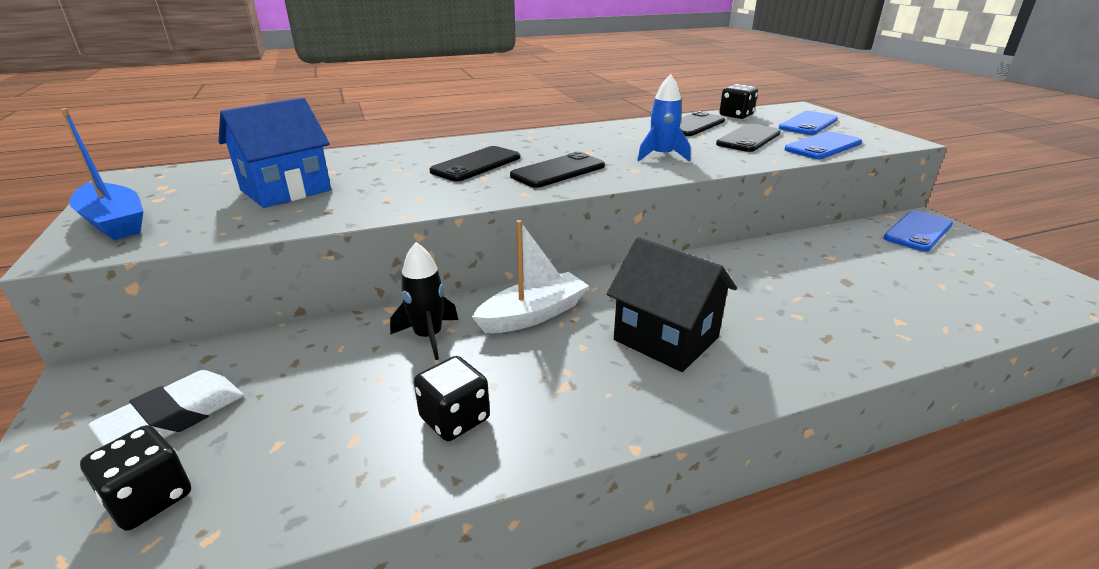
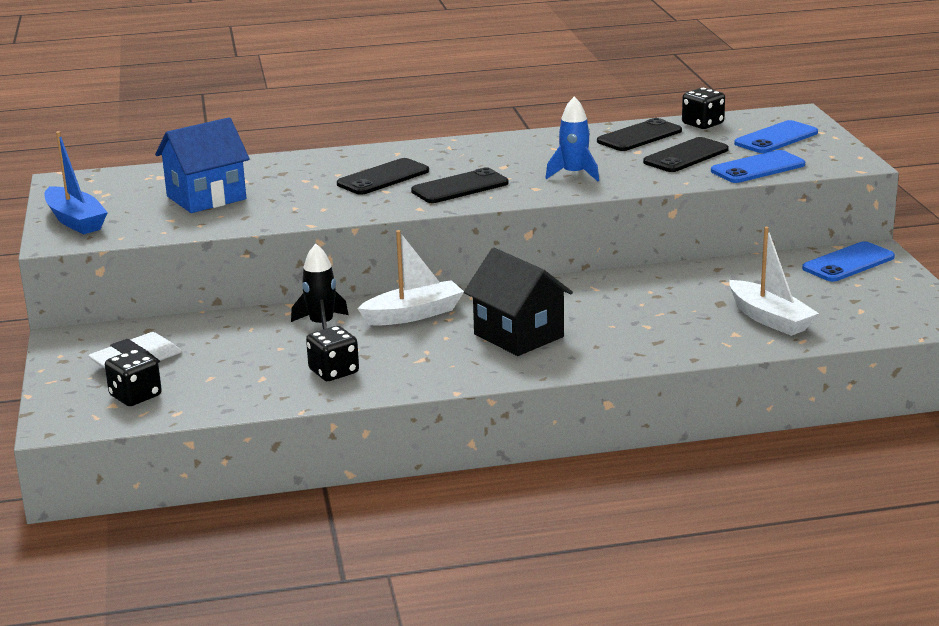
camera: 10 degrees right, 5 degrees down
(914, 298) = (769, 319): none -> white boat

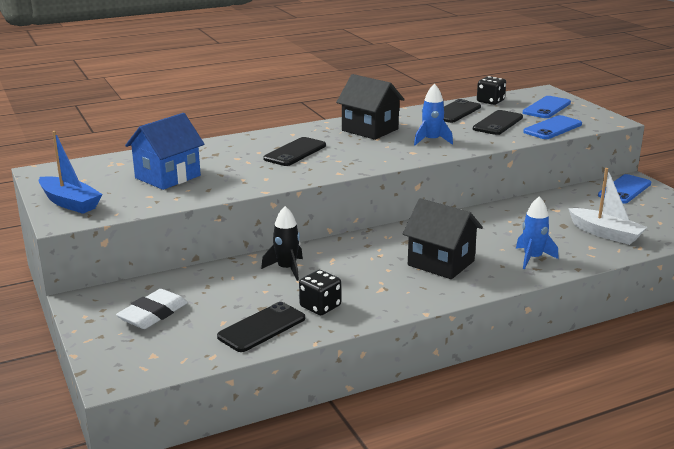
camera: 15 degrees left, 0 degrees up
(135, 396) = (169, 345): black dice -> none
(413, 314) = (352, 254): white boat -> none
(460, 187) = (357, 155): black phone -> black phone (262, 327)
(502, 154) = (370, 130): none -> black house
(643, 341) = (532, 258): none -> blue rocket

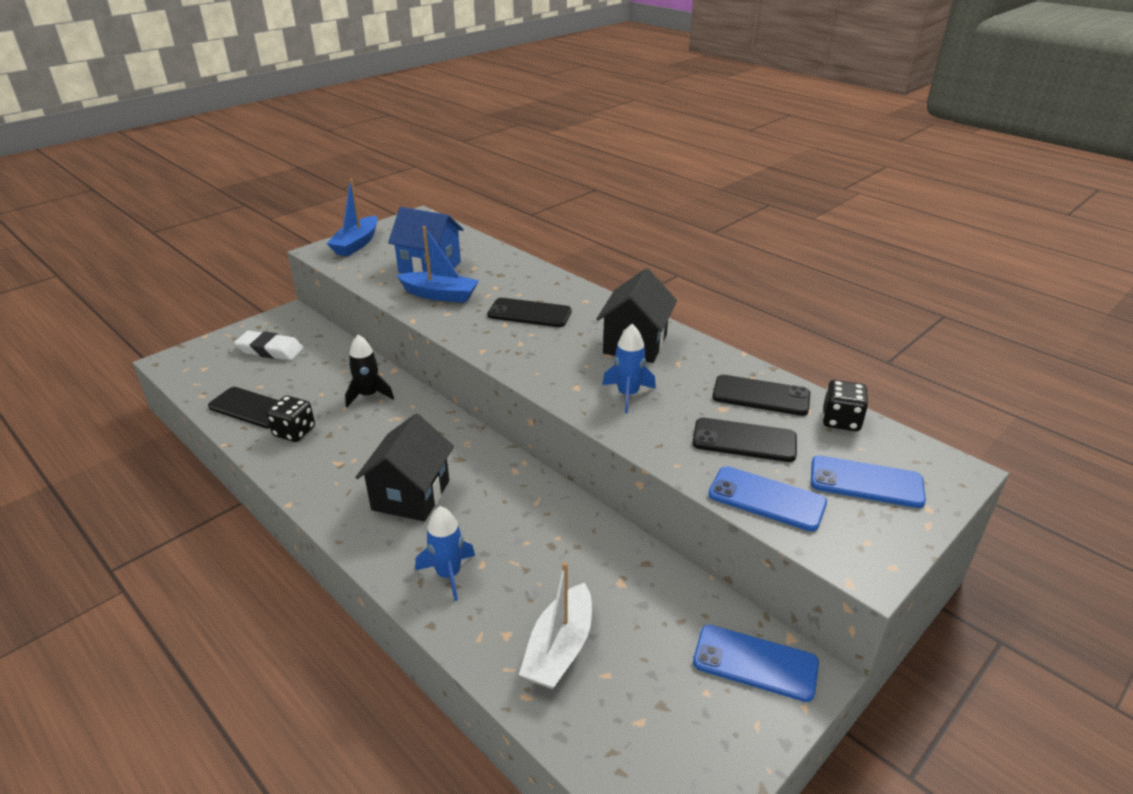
camera: 70 degrees right, 10 degrees up
(229, 178) = (440, 295): none -> blue boat

